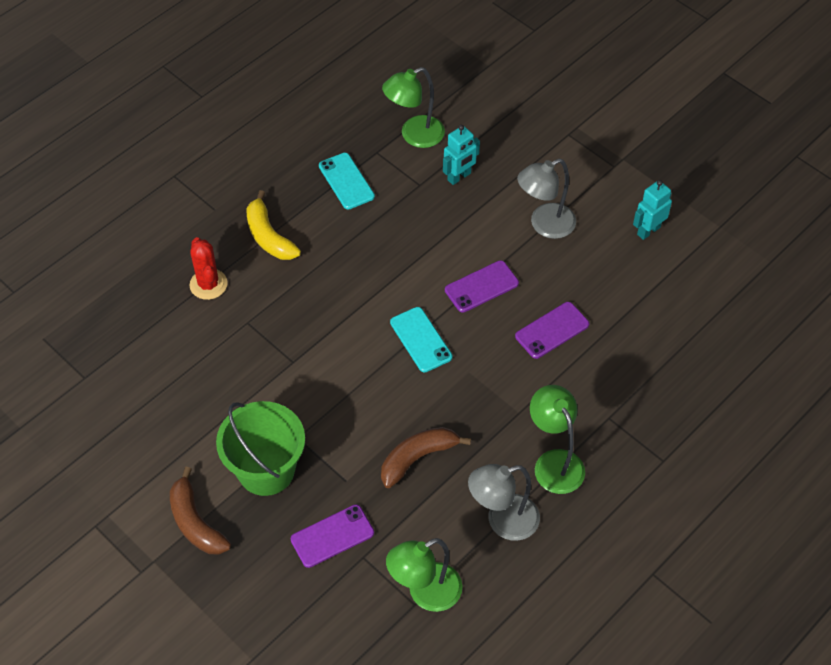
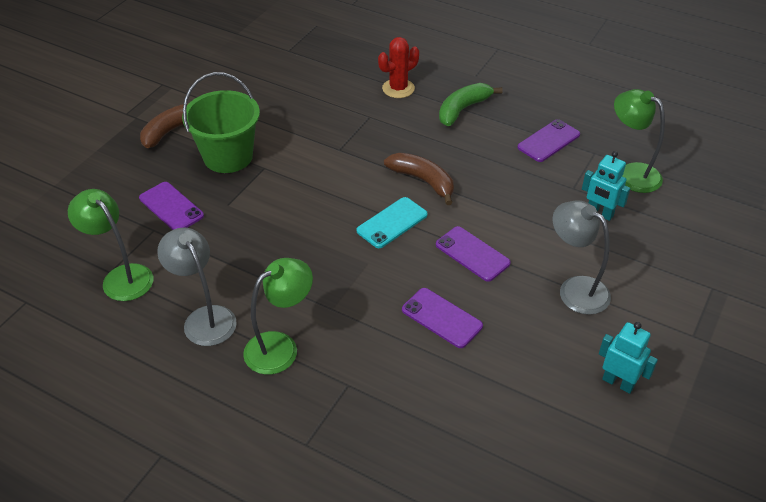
camera: 75 degrees right, 10 degrees down
(269, 236) = (462, 109): yellow banana -> green banana
(346, 181) = (548, 141): turquoise phone -> purple phone
(417, 458) = (261, 245): brown banana -> brown banana (423, 181)

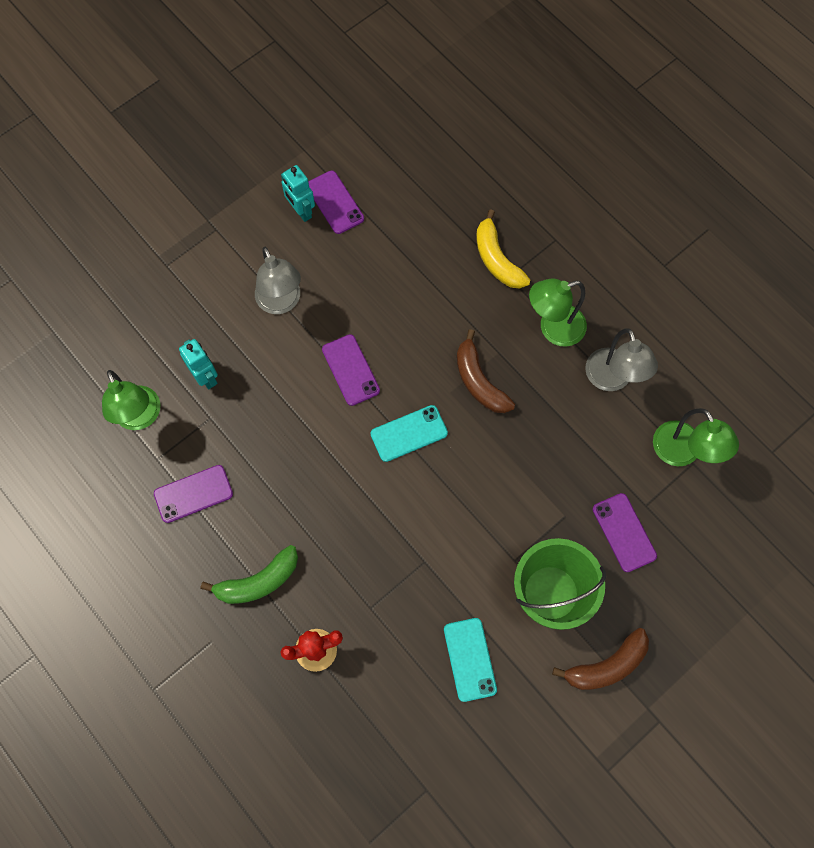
camera: 160 degrees left, 25 degrees up
(281, 109) = (470, 659): none -> turquoise phone
(369, 399) = (496, 259): none -> yellow banana
(423, 181) = (354, 480): brown banana -> brown banana (479, 381)
(442, 318) = (409, 312): purple phone -> purple phone (335, 202)

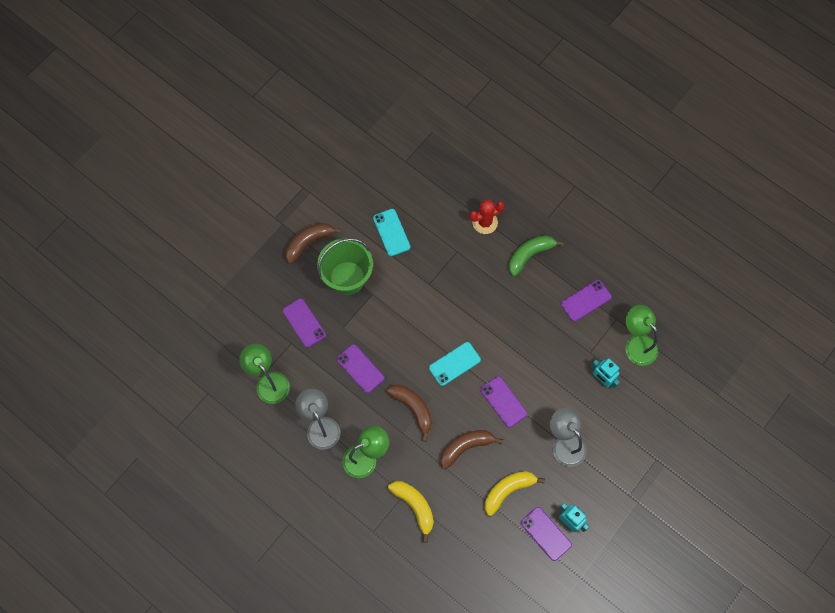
camera: 170 degrees right, 0 degrees up
(371, 258) = (508, 490): none -> yellow banana
(415, 320) = (466, 447): none -> brown banana
(546, 449) = (360, 368): none -> purple phone

